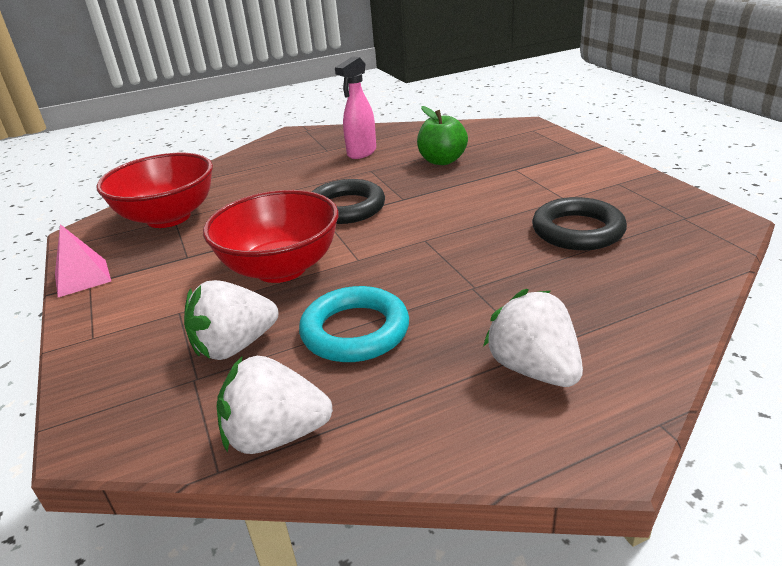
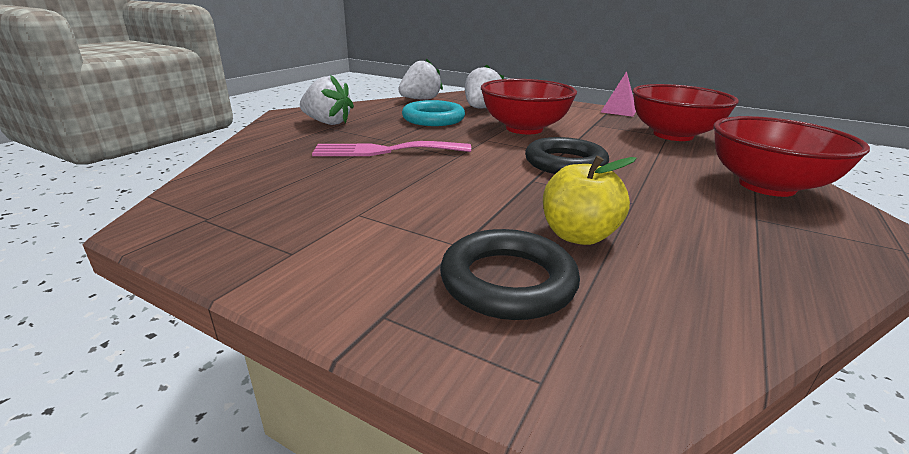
camera: 140 degrees right, 5 degrees down
(262, 162) = (766, 186): none -> red bowl
(361, 153) = (705, 223): pink spray bottle -> none
(442, 161) = (578, 235): green apple -> yellow apple
(493, 266) = (385, 151): none -> pink fork
(577, 230) = (329, 184): black ring -> black ring (508, 281)

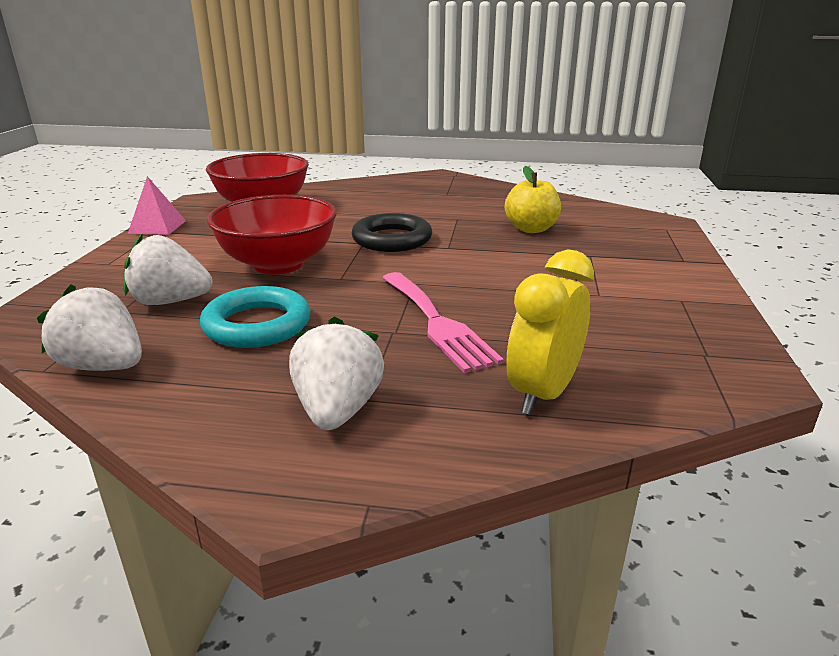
camera: 110 degrees left, 0 degrees up
(267, 157) = (543, 393): none -> yellow clock
(508, 281) = (609, 240): black ring -> none
(766, 186) = (384, 189): red bowl -> none

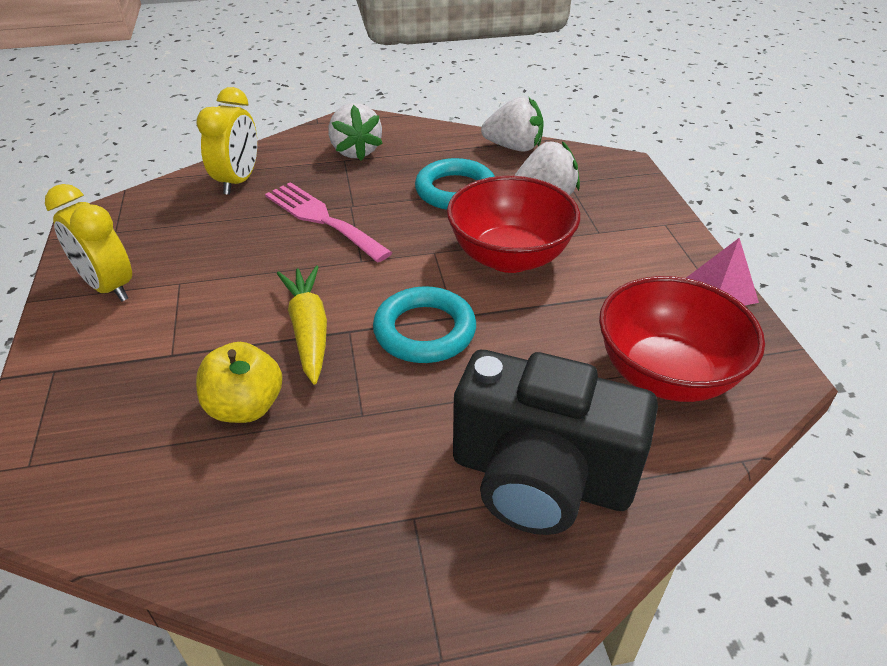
camera: 160 degrees right, 15 degrees up
(376, 194) = (540, 477): none -> black camera
(392, 239) = (424, 331): black ring -> turquoise ring
(479, 251) = (309, 330): none -> yellow carrot
(672, 301) = (109, 287): none -> yellow clock

